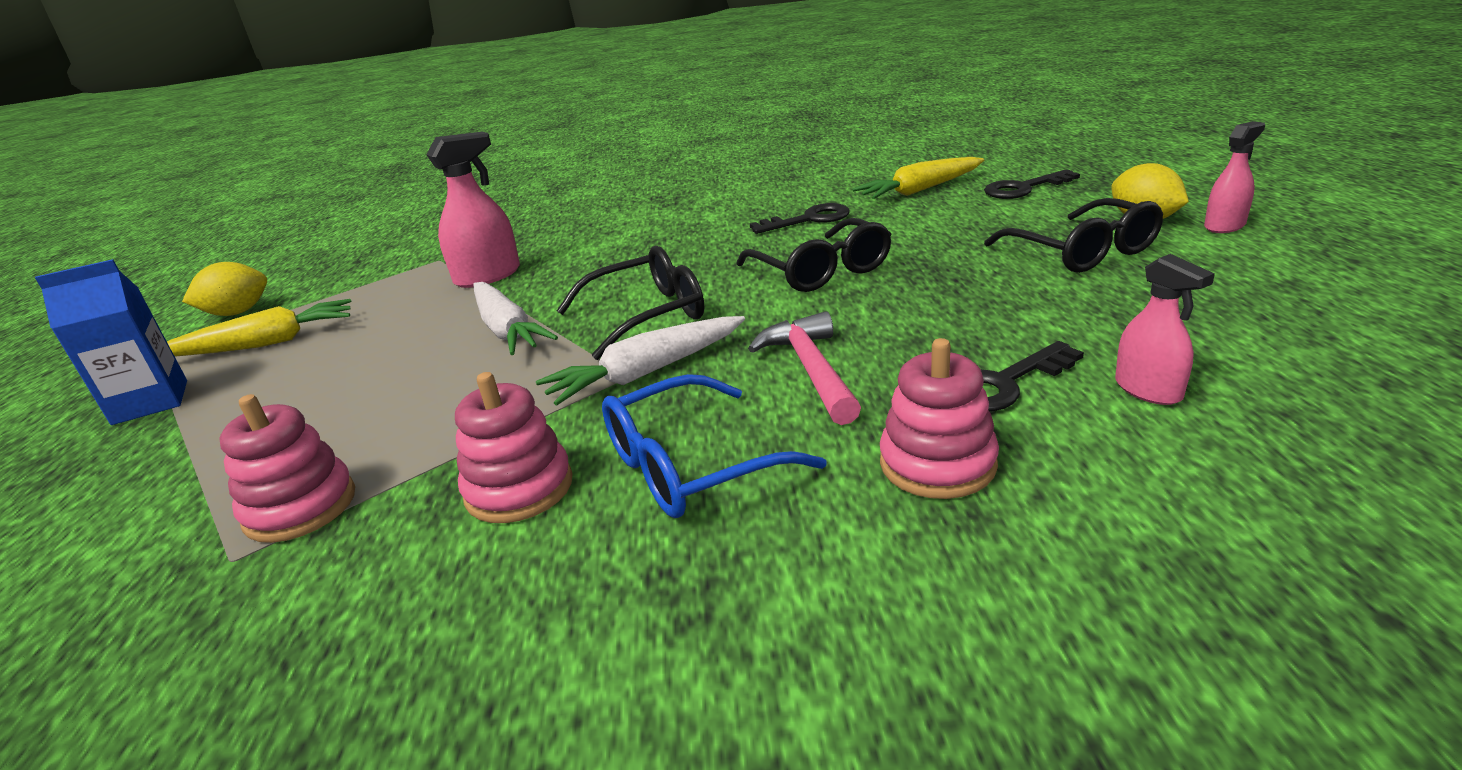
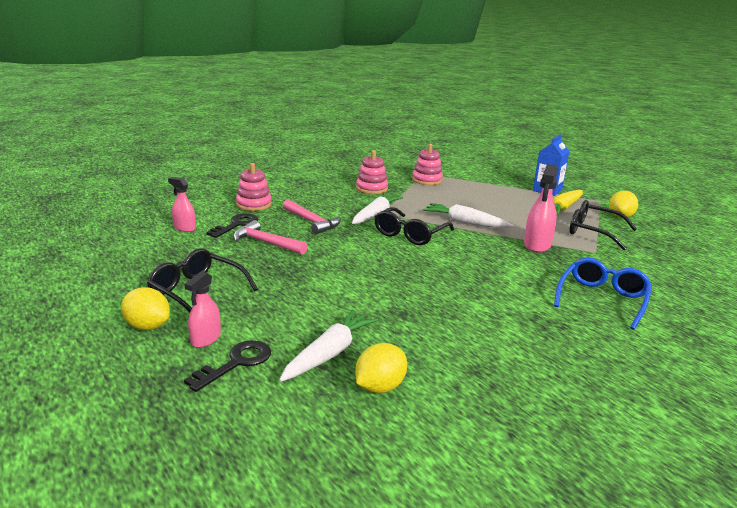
camera: 145 degrees right, 5 degrees down
(690, 466) = (327, 197): blue glasses -> blue glasses (602, 299)
(809, 219) = (395, 306): black key -> none
(821, 271) = (346, 265): black glasses -> black glasses (593, 232)
(889, 171) = (380, 387): none -> yellow lemon
(920, 190) = (329, 353): yellow carrot -> white carrot
(944, 325) = (266, 243): none -> pink hammer
(1224, 226) = (95, 324): pink spray bottle -> pink spray bottle (206, 339)

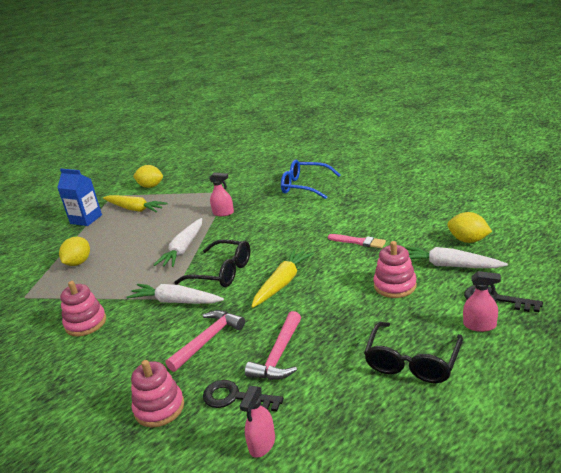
camera: 95 degrees left, 5 degrees up
(147, 326) = (490, 366): yellow lemon -> yellow lemon (78, 262)
(369, 256) = (282, 283): none -> yellow carrot
(426, 307) = (358, 242): none -> pink brush
(427, 180) = (52, 290): pink stacking toy -> pink stacking toy (395, 285)
(537, 245) = (223, 213): pink spray bottle -> pink spray bottle, size x0.64
(593, 232) = (187, 194): black glasses -> none

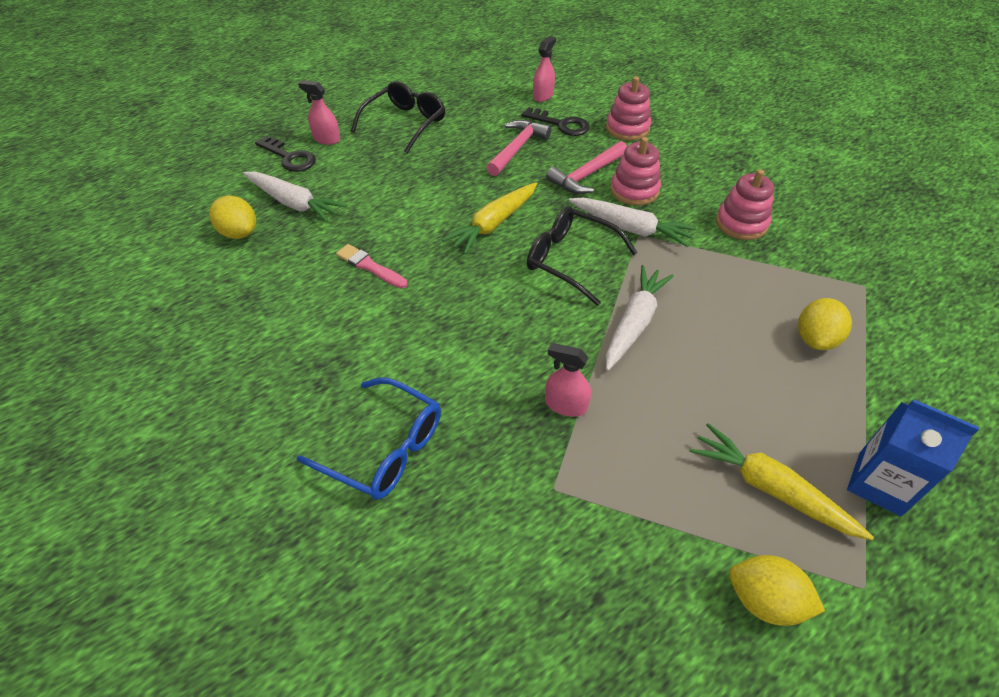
camera: 175 degrees left, 20 degrees up
(395, 285) = (369, 192): pink stacking toy -> pink stacking toy (634, 190)

